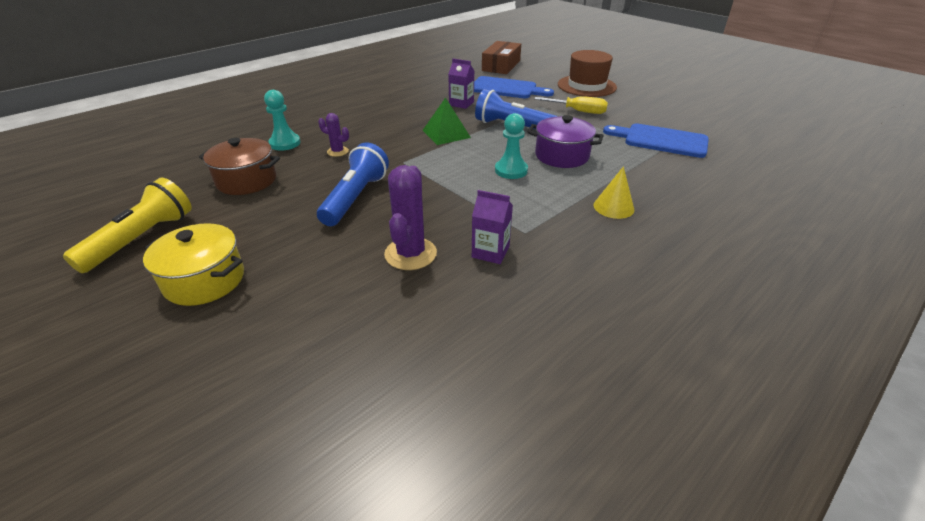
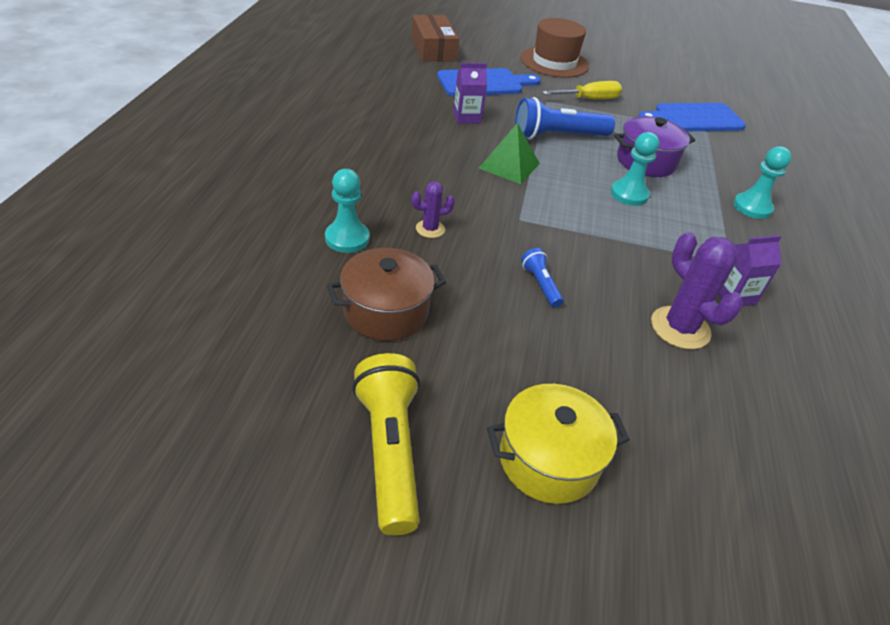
camera: 40 degrees left, 5 degrees up
(355, 198) = (540, 285): blue flashlight -> blue flashlight, size x0.50
(613, 207) = (752, 207): yellow cone -> turquoise pawn

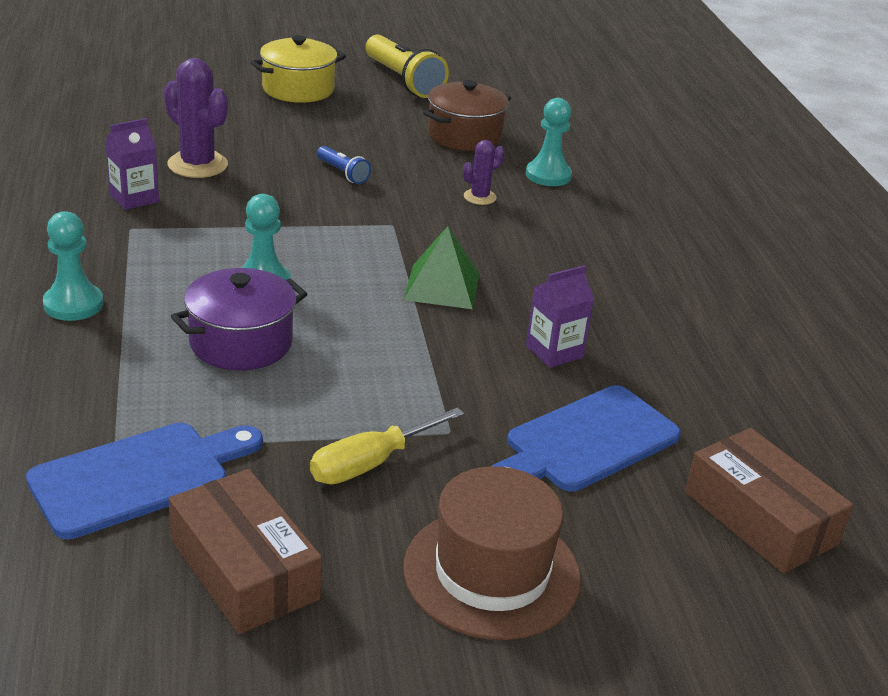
camera: 160 degrees right, 10 degrees down
(558, 136) = (396, 354): blue flashlight -> none
(649, 84) = (244, 569): none -> brown box

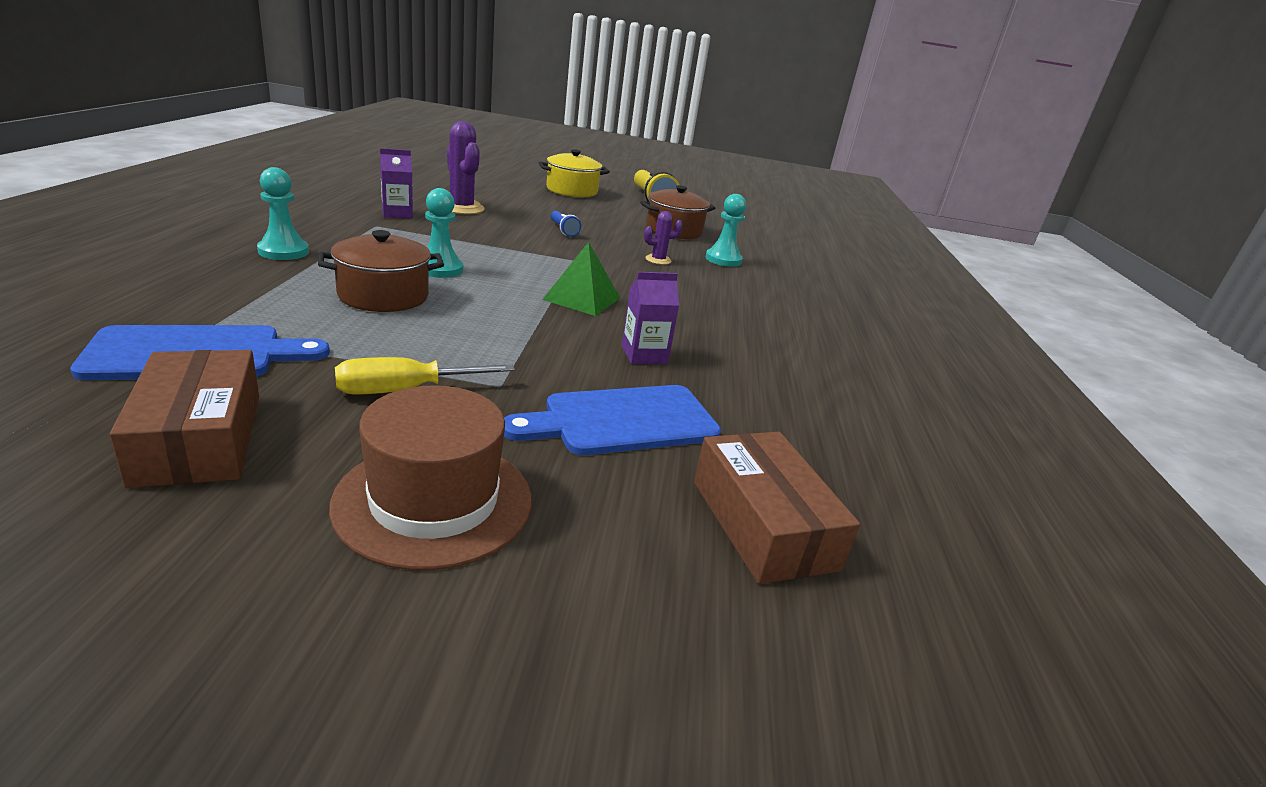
camera: 15 degrees right, 5 degrees down
(241, 343) = (383, 296): purple pot -> brown pot

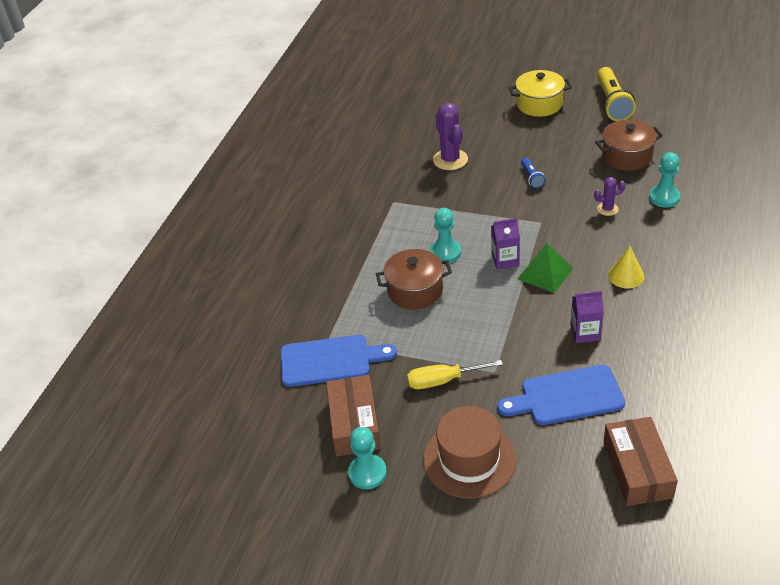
camera: 20 degrees right, 15 degrees up
(283, 251) = (344, 249): turquoise pawn -> turquoise pawn (367, 473)
(397, 213) = (404, 180): purple carton -> purple carton (505, 260)
(692, 310) = (626, 276): none -> yellow cone

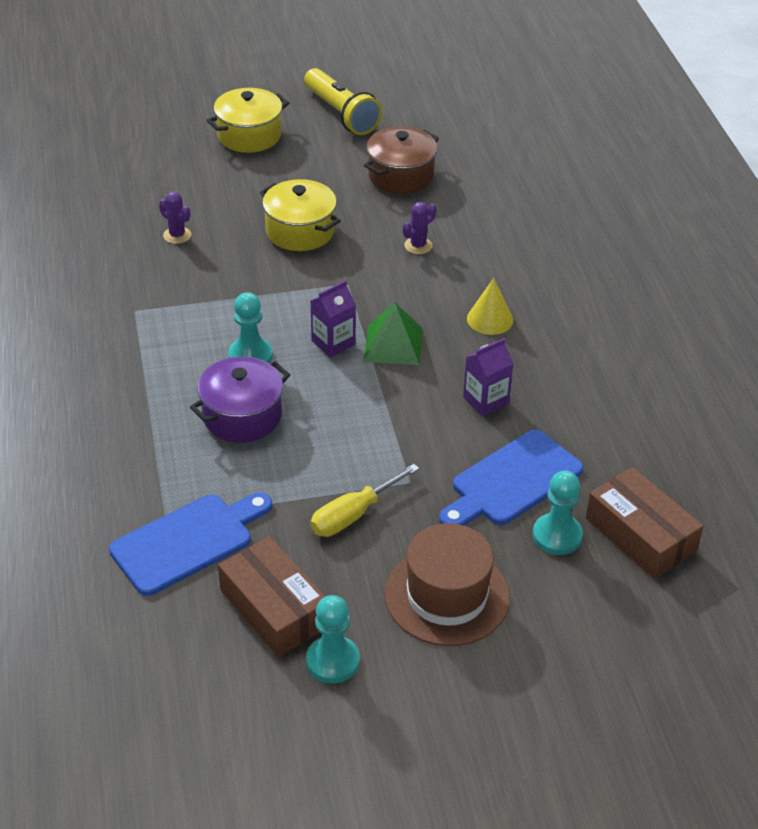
camera: 35 degrees left, 0 degrees up
(415, 290) = (242, 416): brown pot -> purple pot
(450, 160) = (177, 235): purple cactus -> purple cactus, size x0.55
(532, 177) = (300, 231): blue flashlight -> yellow pot
(664, 197) = (475, 214): turquoise pawn -> turquoise pawn (557, 536)

